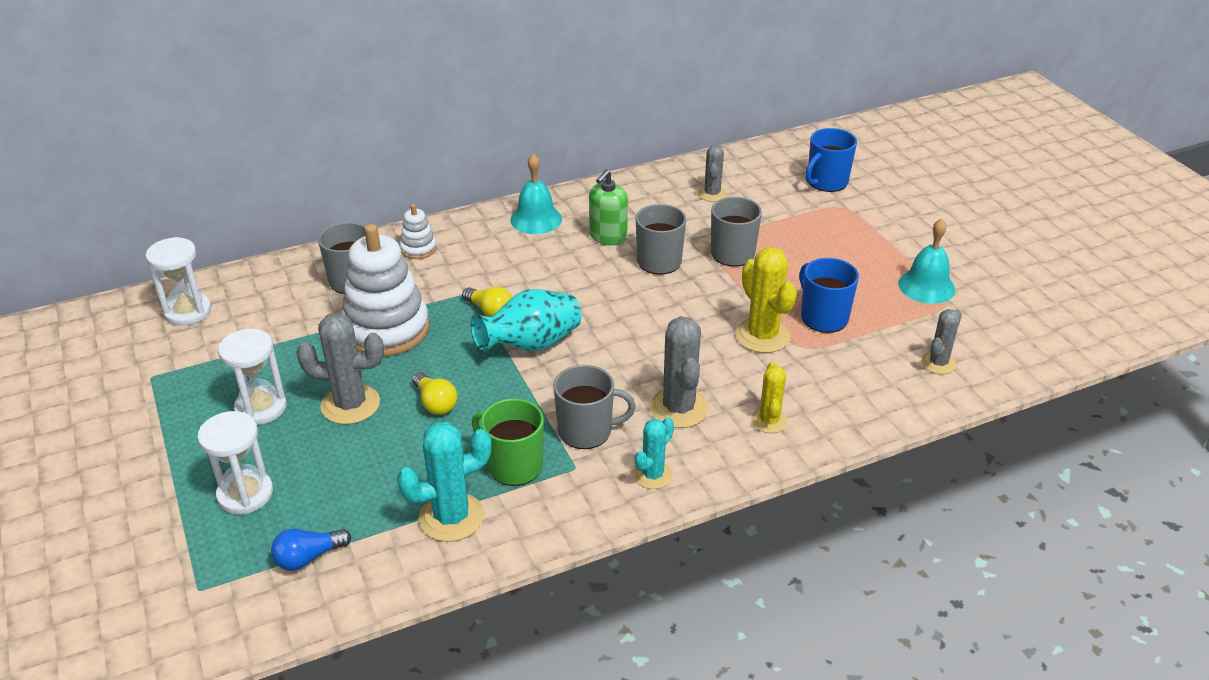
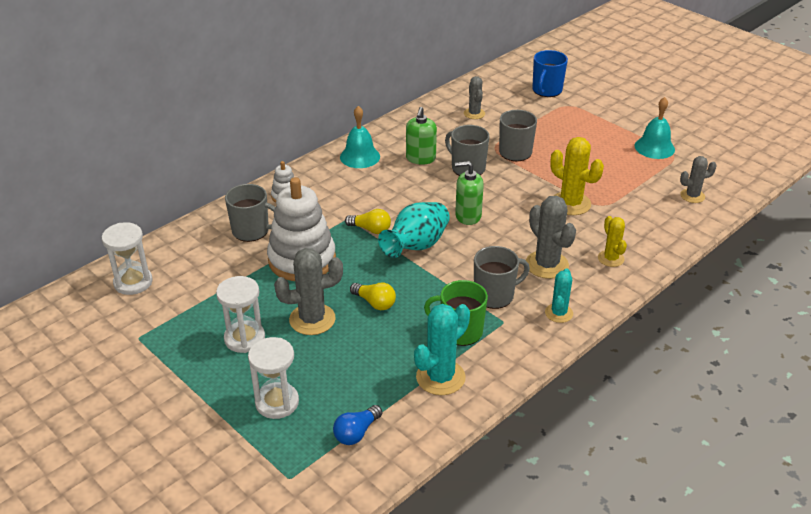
camera: 20 degrees left, 0 degrees up
(619, 322) = (468, 216): none -> green soap dispenser
(823, 317) = (602, 182): blue mug -> none
(938, 363) = (692, 196): grey cactus -> grey cactus turned 60 degrees clockwise

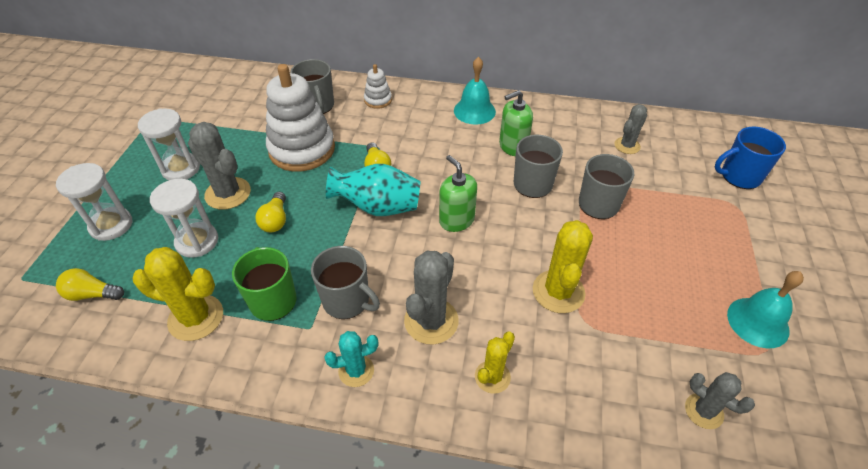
camera: 55 degrees right, 10 degrees up
(133, 282) = (212, 85): white hourglass -> white hourglass (197, 241)
(356, 433) = (92, 294): blue light bulb -> yellow light bulb
(440, 377) = (196, 318): turquoise cactus -> yellow cactus

